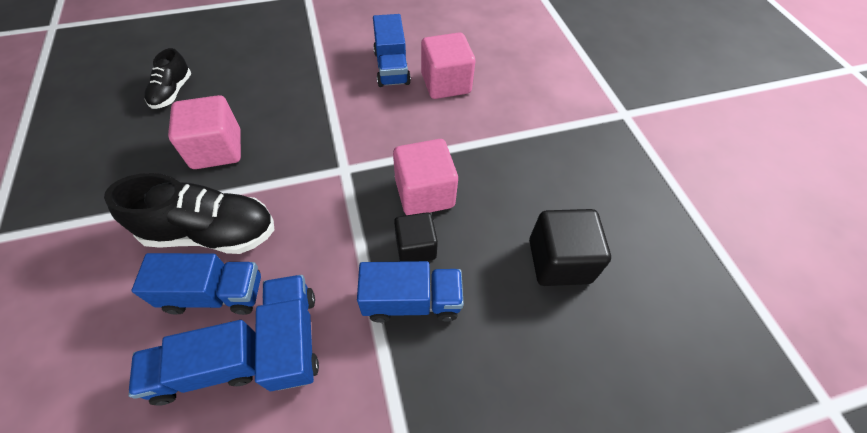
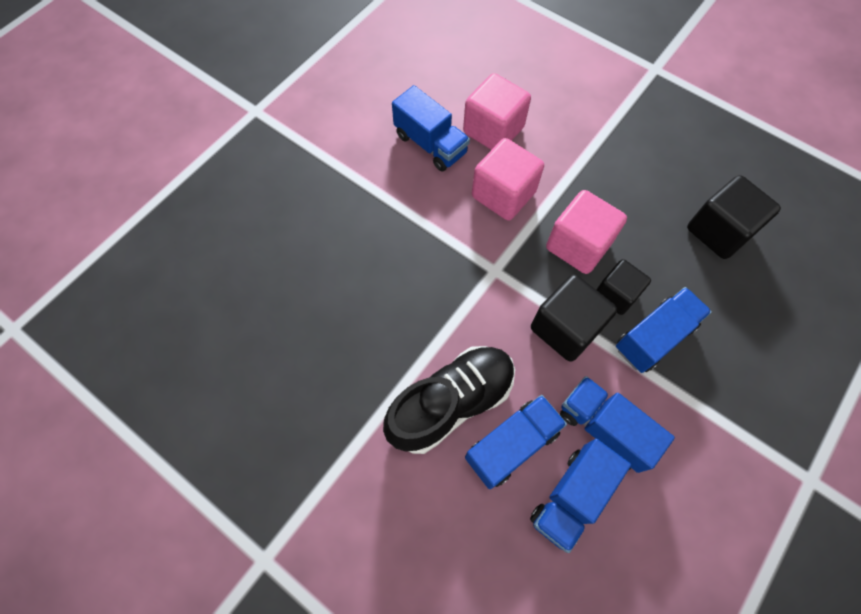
camera: 35 degrees left, 10 degrees up
(172, 92) = (253, 308): black shoe -> none
(217, 149) = (367, 331): pink cube -> pink cube (503, 194)
(348, 243) = (565, 328): none -> black cube

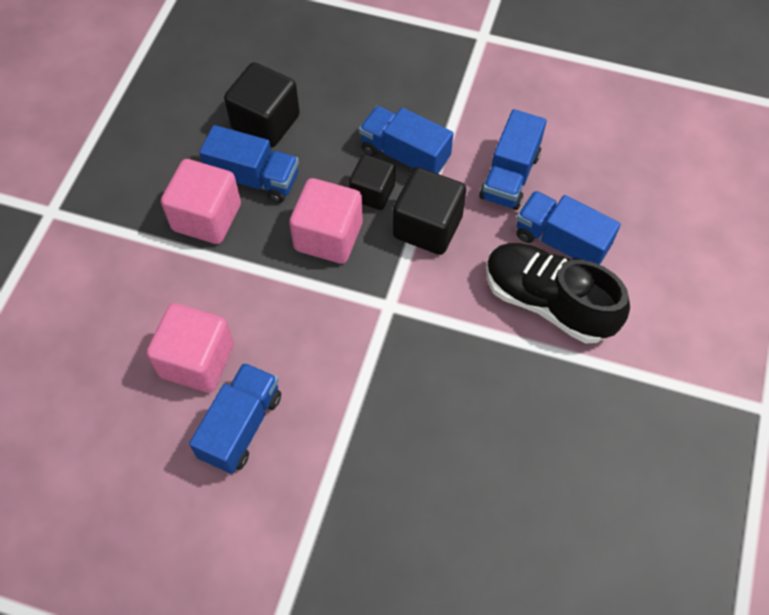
camera: 110 degrees left, 5 degrees down
(503, 194) = (288, 323): pink cube -> pink cube (207, 217)
(571, 497) = (581, 187): blue truck -> blue truck (254, 179)

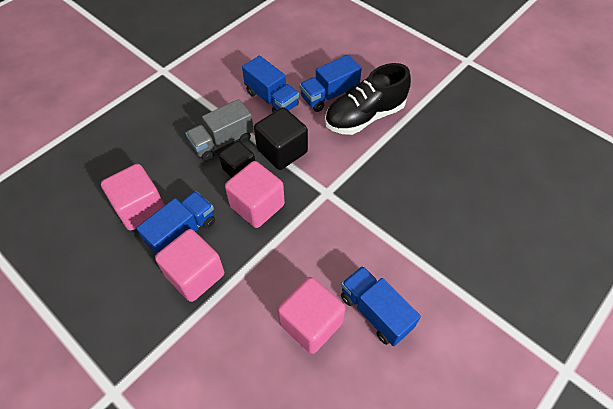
camera: 65 degrees left, 5 degrees down
(265, 122) = (140, 208): black cube -> pink cube
(405, 155) = (222, 142): blue truck -> grey truck

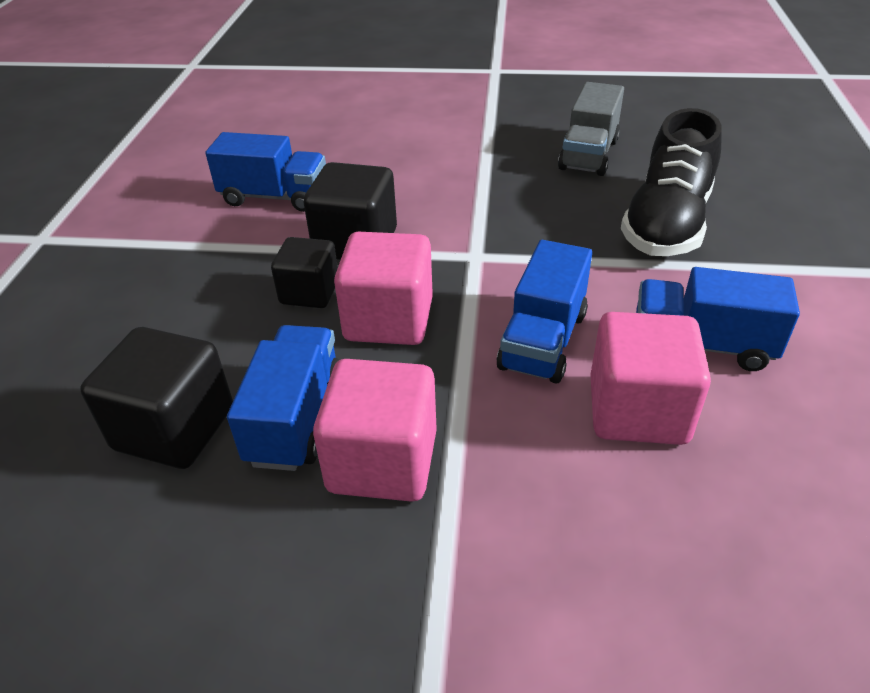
camera: 35 degrees left, 15 degrees down
(140, 208) = (174, 429): pink cube -> black cube
(222, 142) = (244, 274): grey truck -> grey truck (588, 155)
(329, 95) = (358, 161): blue truck -> blue truck (543, 340)
(364, 117) = (432, 162): black shoe -> black shoe (666, 224)

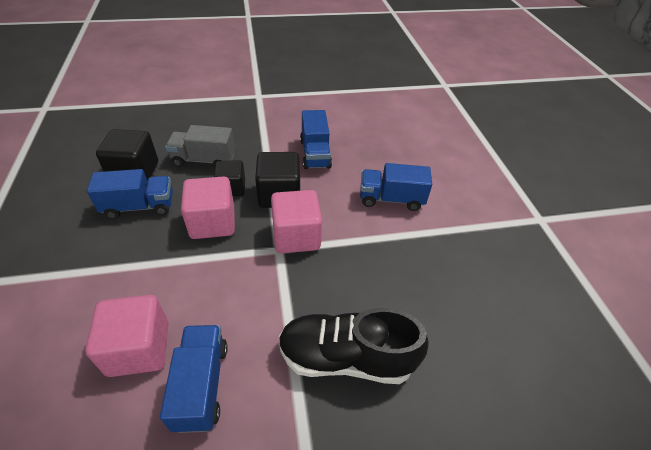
camera: 70 degrees right, 5 degrees up
(382, 461) = (109, 242): pink cube -> pink cube (296, 236)
(543, 340) = (200, 294): blue truck -> blue truck (391, 199)
(588, 155) = (431, 296): grey truck -> grey truck (204, 160)

